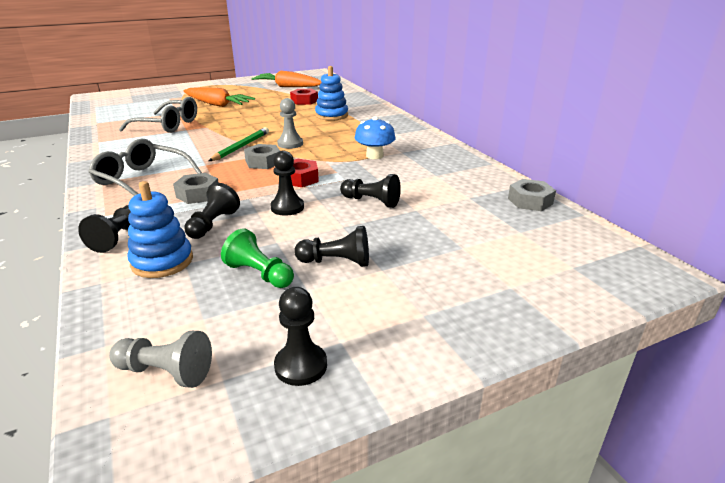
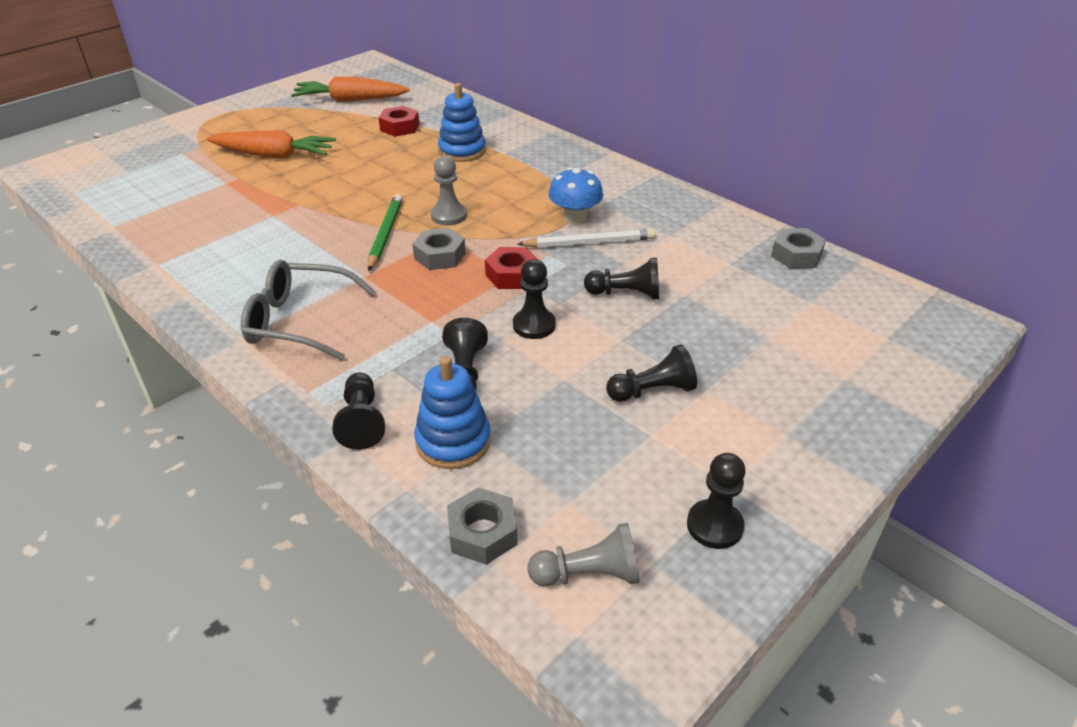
camera: 20 degrees left, 10 degrees up
(168, 125) = (237, 211): grey glasses -> none
(198, 194) = (401, 329): grey nut -> grey nut (482, 533)
(259, 274) = (582, 429): green pawn -> none
(372, 170) = (589, 243): none -> white pencil

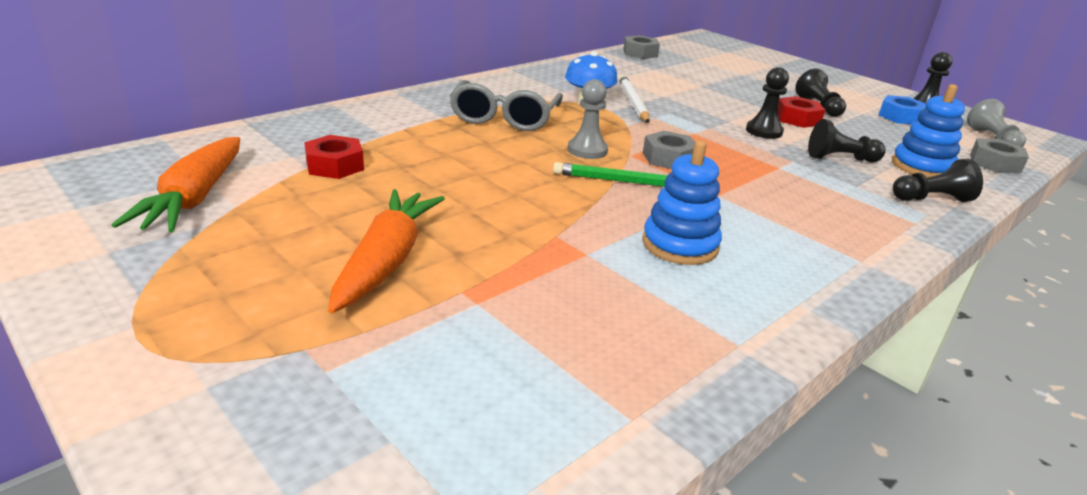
camera: 90 degrees left, 10 degrees down
(299, 321) = (815, 229): grey glasses -> grey glasses (504, 118)
(462, 151) = (429, 135): blue stacking toy -> blue stacking toy (680, 245)
(512, 275) = (693, 132): red nut -> red nut (797, 119)
(626, 294) = (706, 100): black pawn -> none
(651, 477) = (900, 117): none -> blue nut

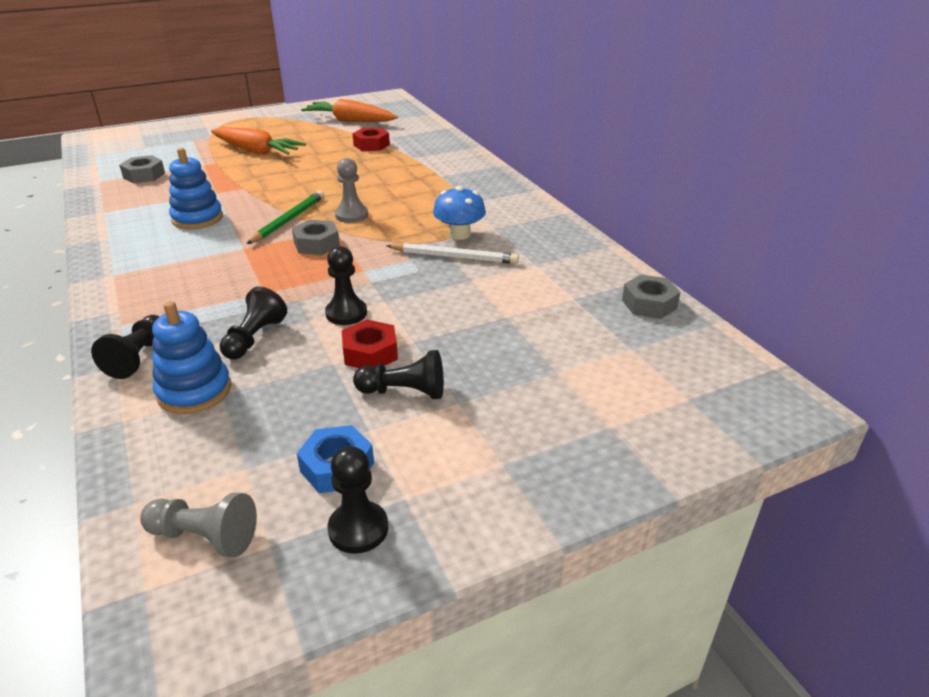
camera: 110 degrees right, 5 degrees up
(504, 118) = (430, 195): grey glasses -> none
(995, 163) = (148, 473): grey nut -> grey nut (144, 175)

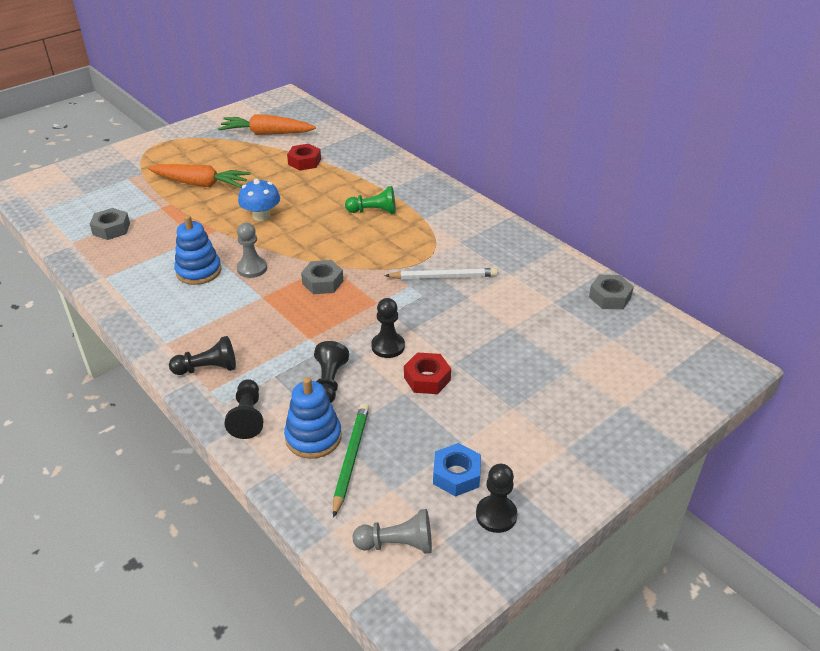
camera: 15 degrees left, 5 degrees up
(288, 220) = (282, 260): green pencil -> green pencil (351, 458)
(351, 215) = (334, 246): grey pawn -> grey pawn (252, 268)
(404, 392) = (470, 406): black pawn -> black pawn (208, 368)
(415, 191) = (373, 211): none -> green pawn
(459, 234) = (435, 253): blue mushroom -> blue mushroom (261, 216)

